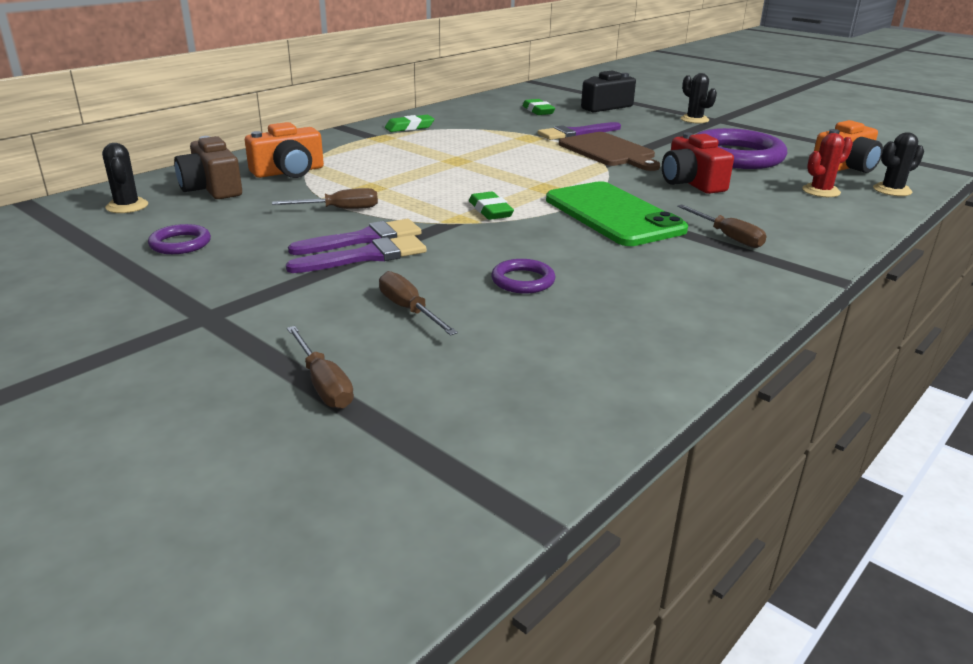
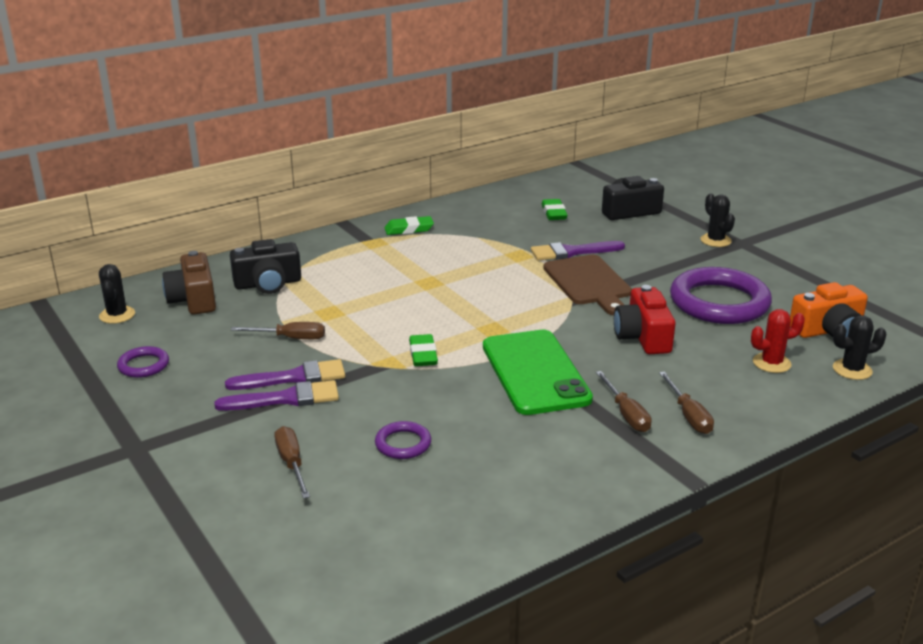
camera: 15 degrees right, 0 degrees up
(289, 172) = (268, 284): orange camera -> black camera
(323, 384) = (192, 528): brown screwdriver -> brown screwdriver (688, 415)

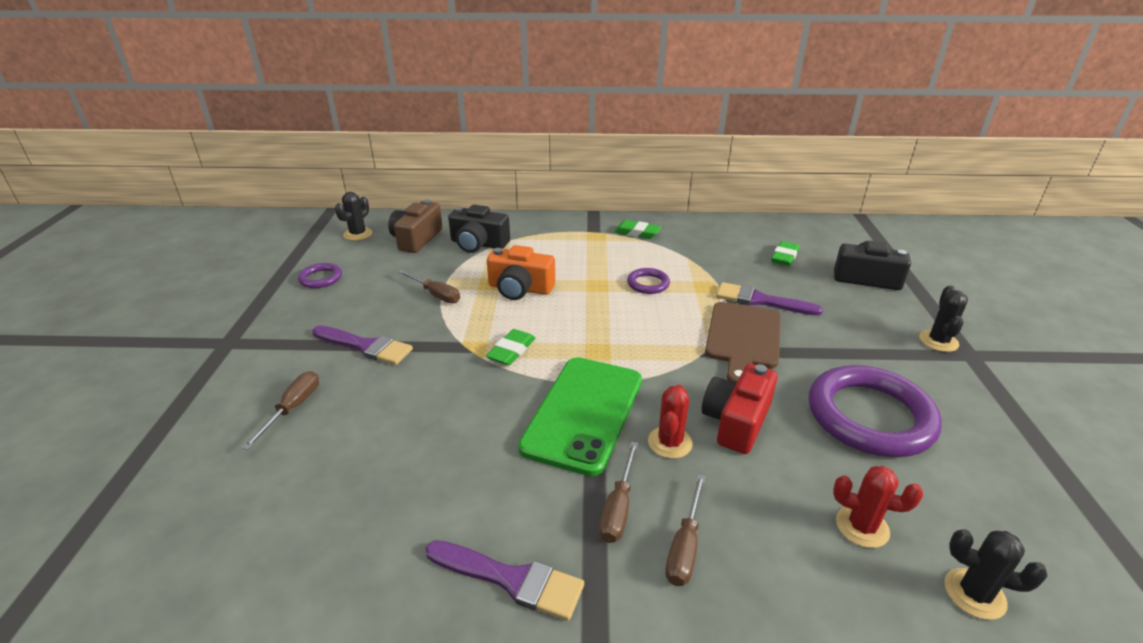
camera: 35 degrees right, 5 degrees up
(294, 377) = (394, 330): purple brush -> purple brush (511, 579)
(403, 444) = (389, 433): purple ring -> purple ring (648, 284)
(615, 366) = (670, 442): none -> red cactus
(828, 330) = (989, 516): orange camera -> orange camera (520, 289)

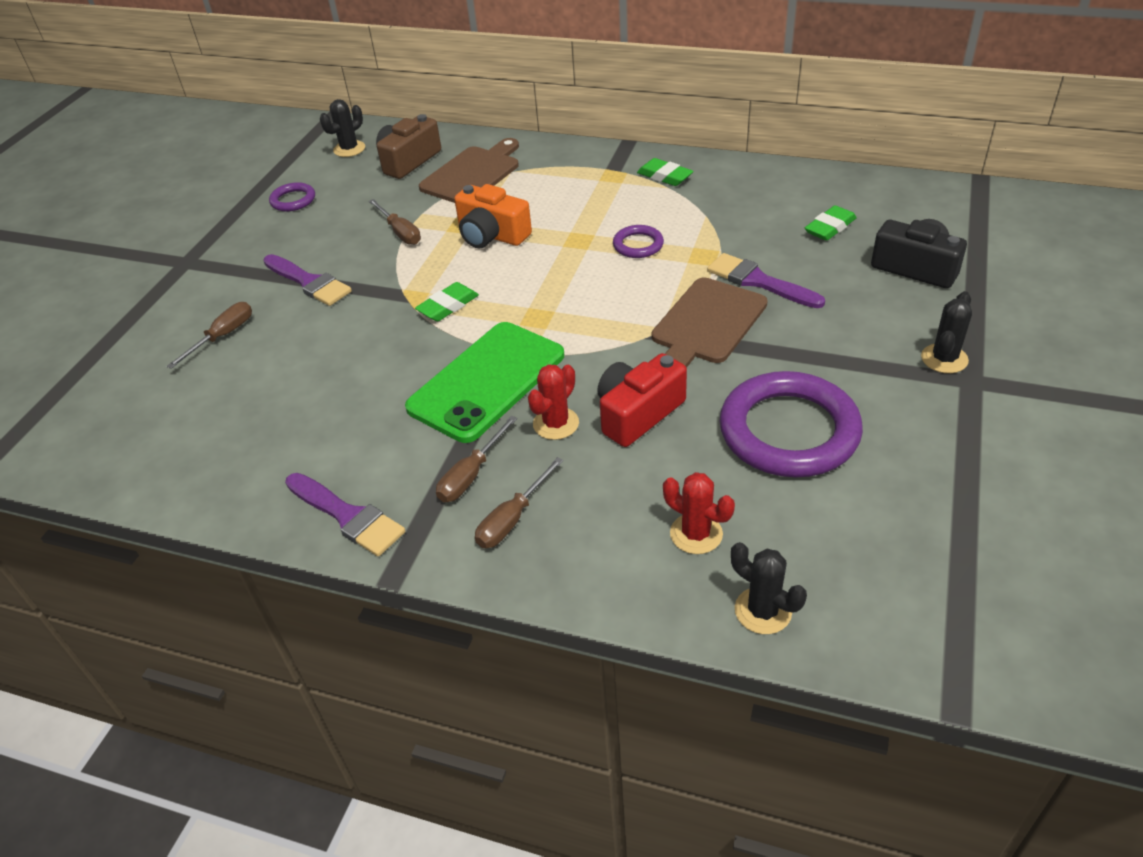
camera: 20 degrees right, 10 degrees up
(478, 244) = (472, 174): black camera -> brown cutting board

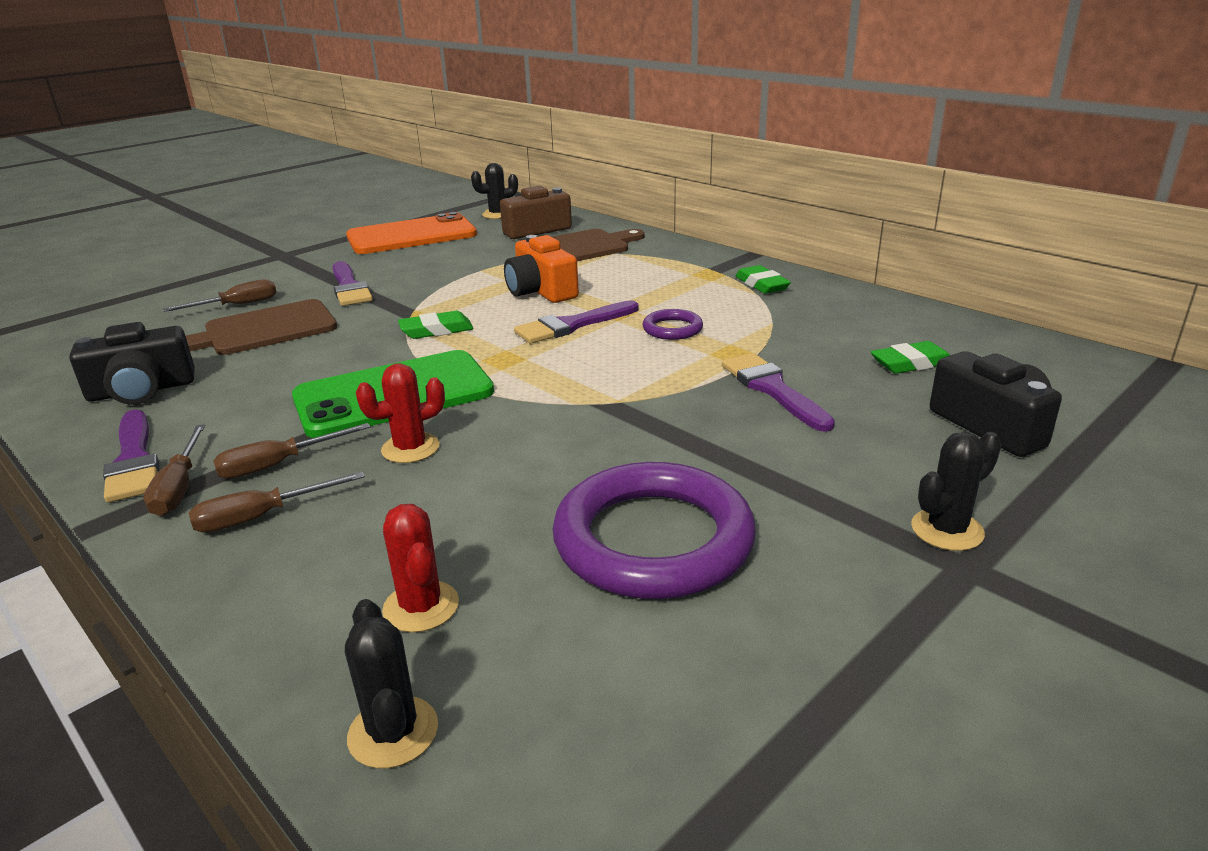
camera: 25 degrees right, 15 degrees down
(258, 454) = (142, 390): none -> black camera
(293, 200) = (411, 236): purple ring -> orange phone
(400, 232) = (466, 272): brown screwdriver -> brown screwdriver (179, 488)
(556, 265) = (572, 325): none -> purple brush
(638, 413) = (502, 466): red camera -> none
(707, 324) = (670, 410): brown cutting board -> brown cutting board (264, 330)

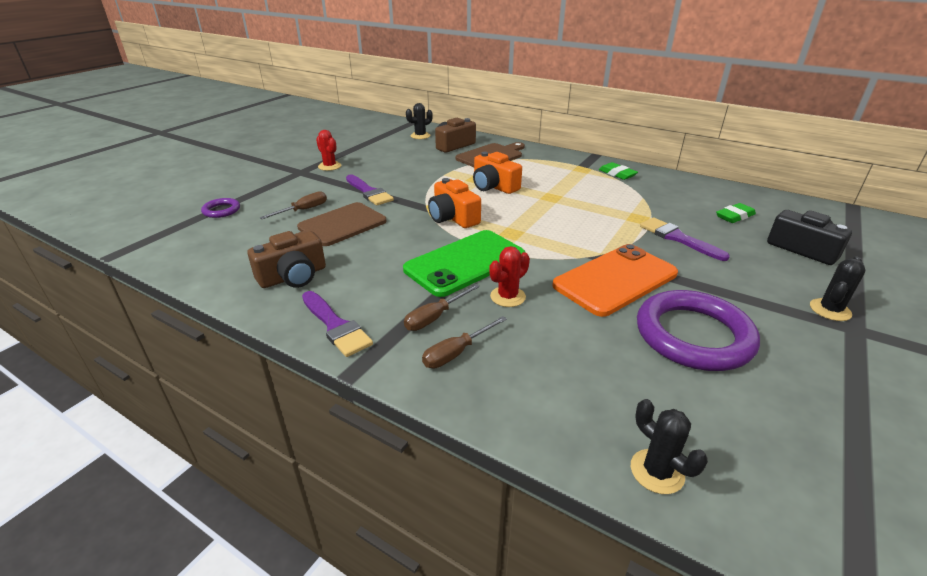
camera: 15 degrees left, 5 degrees up
(142, 390) = (293, 276): black camera -> brown camera
(179, 488) = (384, 340): brown screwdriver -> none
(411, 236) = (377, 153): orange phone -> orange phone (615, 279)
(421, 607) = (604, 394): red cactus -> red cactus (329, 166)
(436, 330) = (453, 217): green eraser -> orange camera
(572, 325) = (532, 208): purple brush -> none
(672, 329) = (592, 205): purple ring -> purple ring (221, 210)

